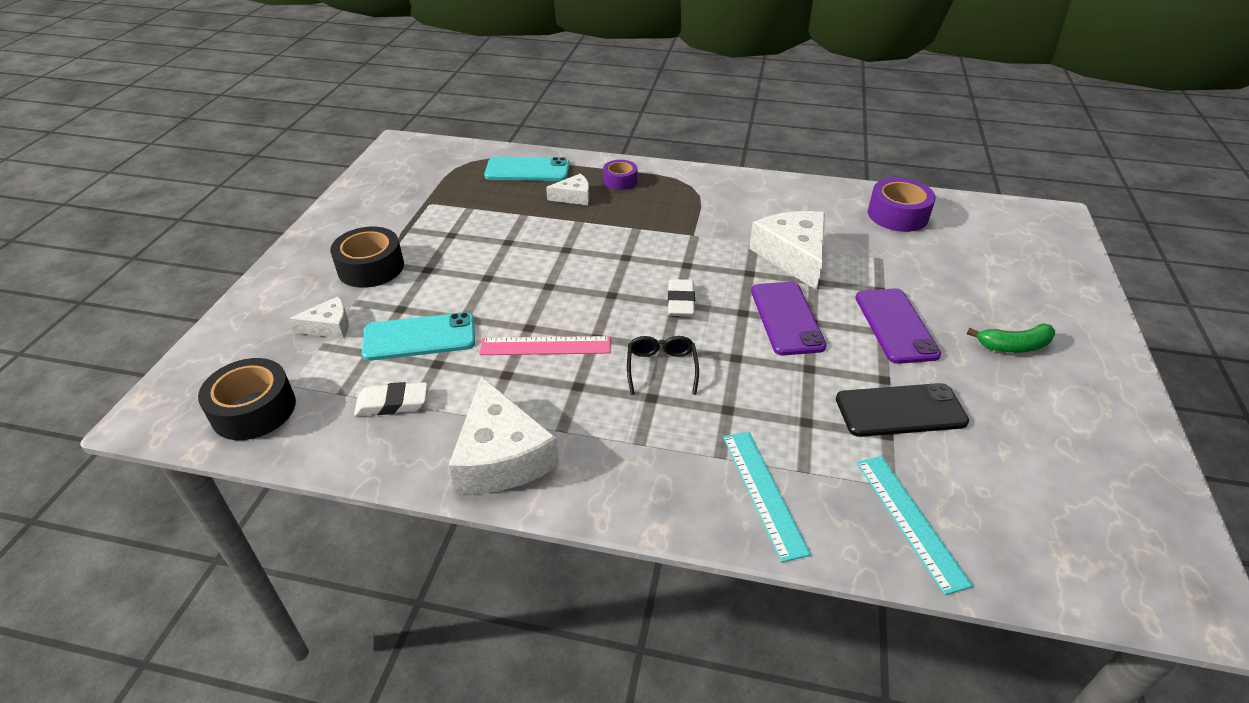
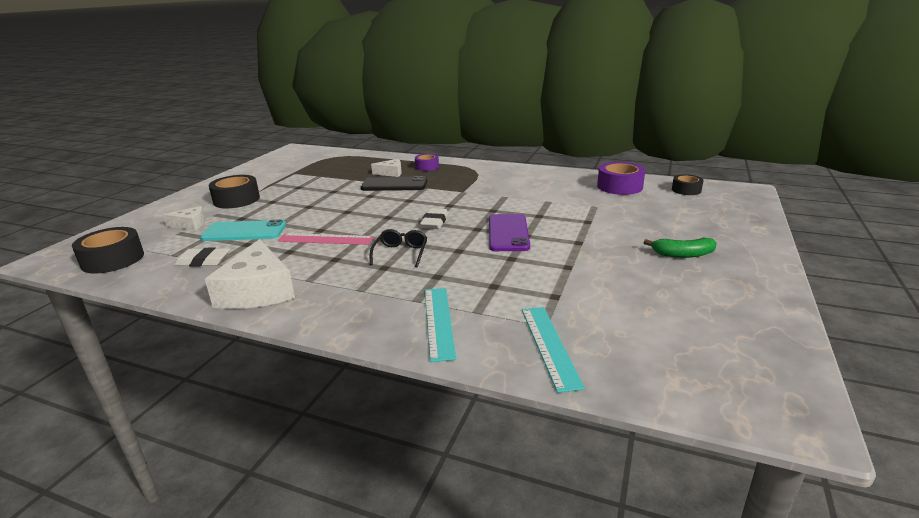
camera: 10 degrees right, 15 degrees down
(527, 170) = (368, 161): turquoise phone -> none
(793, 256) = (530, 203): white cheese -> none
(895, 325) = (591, 240): purple phone -> none
(900, 410) = (572, 284): black phone -> black phone (394, 185)
(983, 219) = (686, 190): none -> black tape

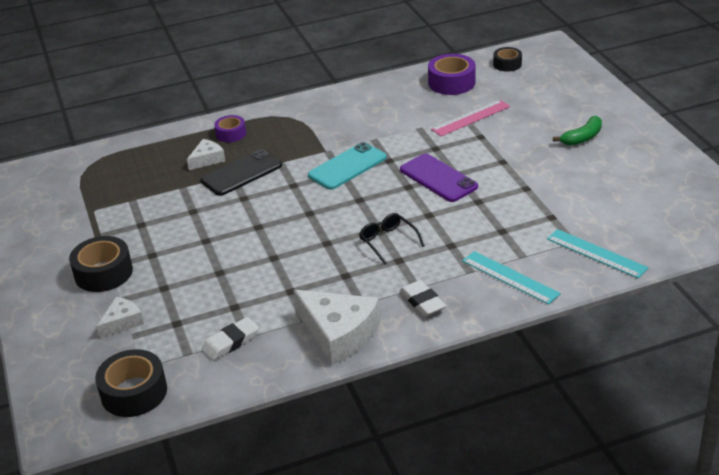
camera: 40 degrees left, 10 degrees up
(244, 231) = (201, 298): turquoise phone -> turquoise phone (347, 166)
(326, 239) = (298, 263): pink ruler -> pink ruler (471, 118)
(434, 222) = (361, 197): white eraser -> white eraser (422, 302)

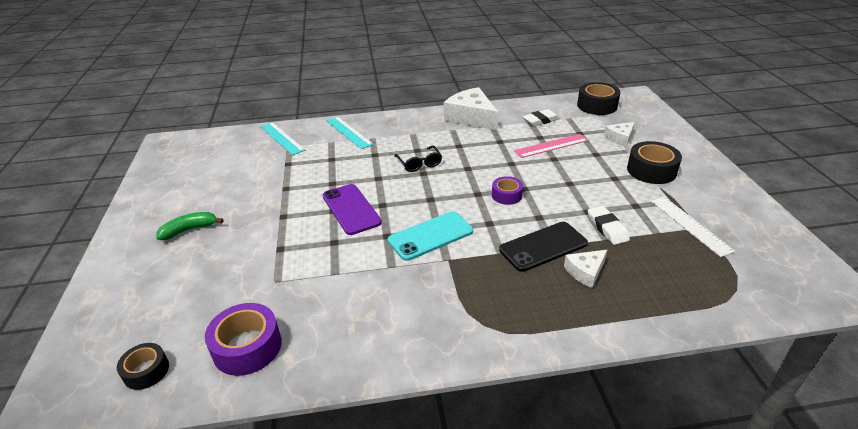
camera: 170 degrees left, 0 degrees up
(95, 212) = (690, 225): none -> white ruler
(231, 134) = (562, 308): purple tape -> purple tape (507, 195)
(422, 302) = (412, 126): white eraser -> white eraser (607, 228)
(471, 118) = (270, 277): pink ruler -> pink ruler (551, 146)

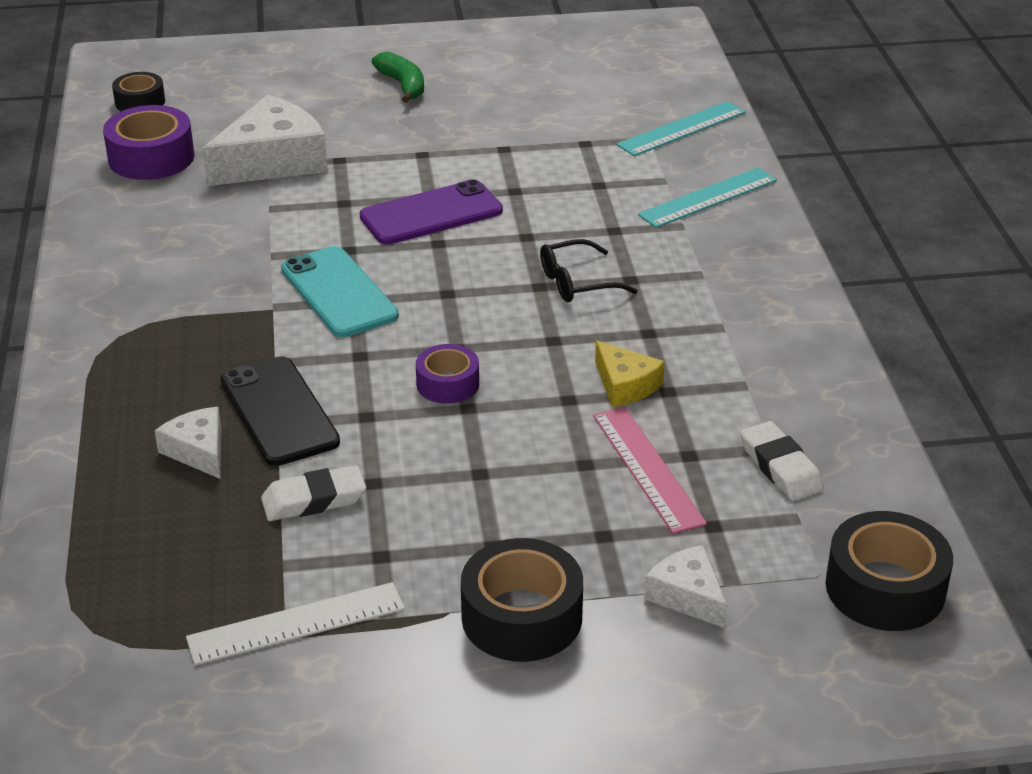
camera: 90 degrees right, 0 degrees up
(471, 117) = (789, 357): white cheese -> white cheese (273, 161)
(497, 151) = (625, 385): none -> yellow cheese

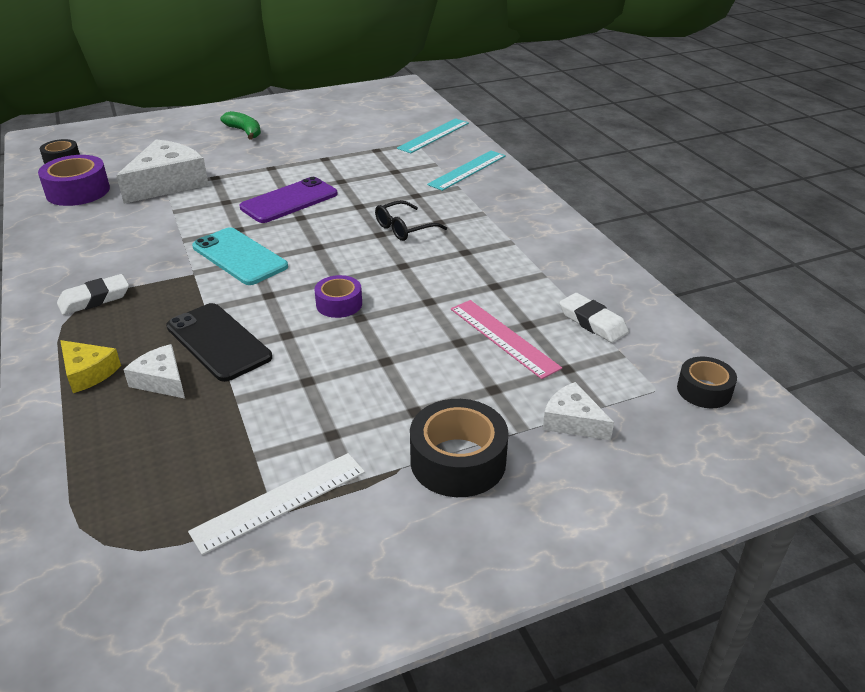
camera: 15 degrees left, 0 degrees up
(314, 500) = (265, 401): white eraser -> white eraser (94, 299)
(625, 385) = (464, 286): yellow cheese -> yellow cheese (88, 372)
(885, 588) = (704, 390): black tape -> black tape, size x0.61

